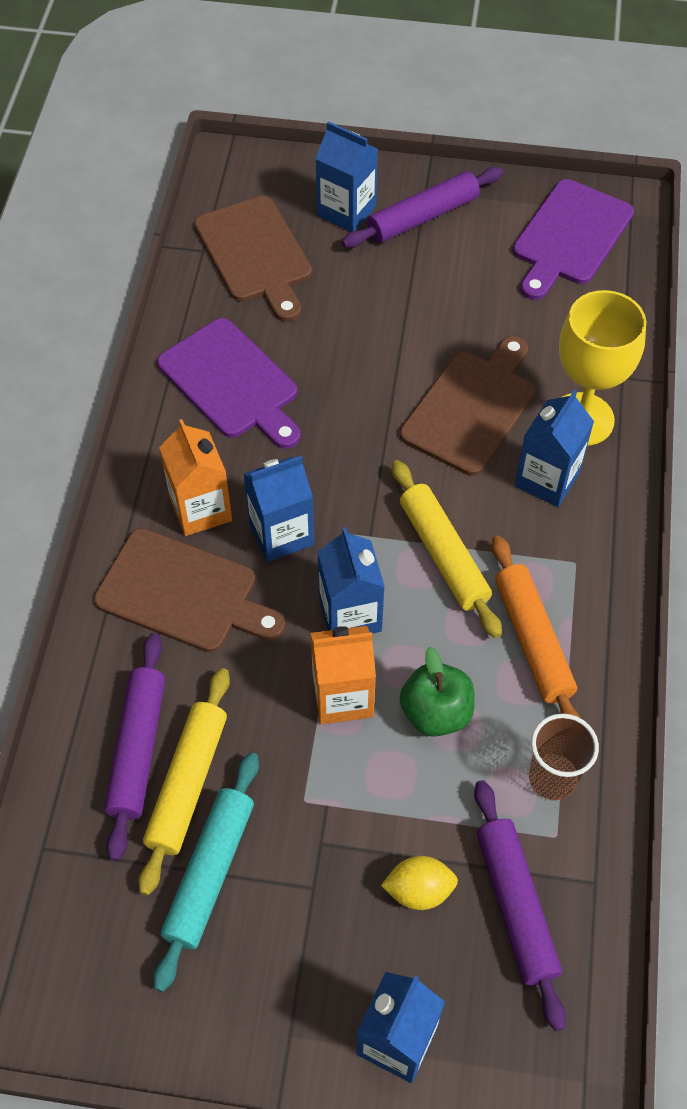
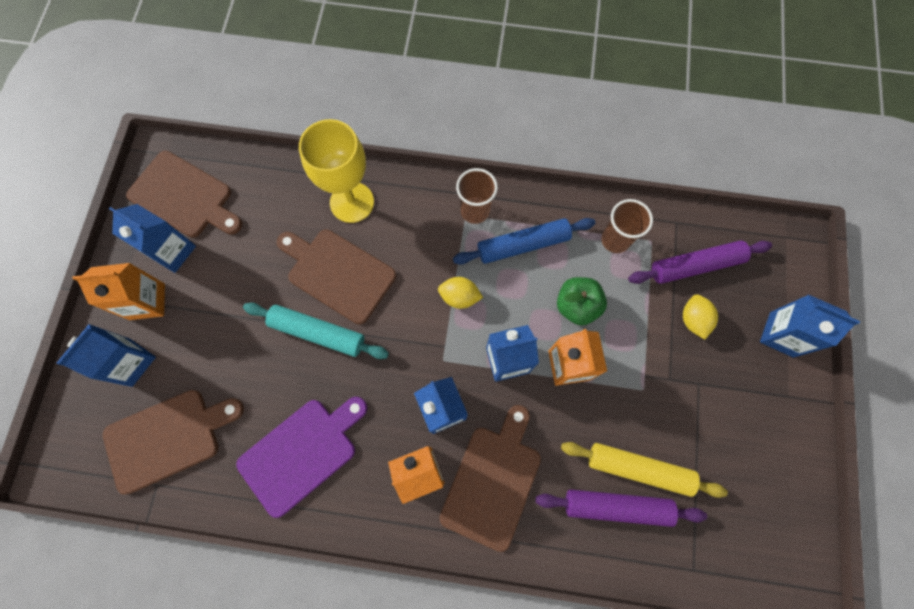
camera: 90 degrees left, 15 degrees up
(210, 873) = (697, 450): turquoise rolling pin -> turquoise rolling pin (318, 332)
(423, 217) = (147, 301): purple rolling pin -> orange carton
(444, 554) = (459, 297): yellow rolling pin -> yellow lemon
(533, 640) = (523, 245): orange rolling pin -> blue rolling pin
(547, 479) = (400, 228): blue carton -> blue carton (172, 251)
(569, 237) = (184, 197): purple cutting board -> brown cutting board
(584, 575) = (475, 211): none -> brown cup

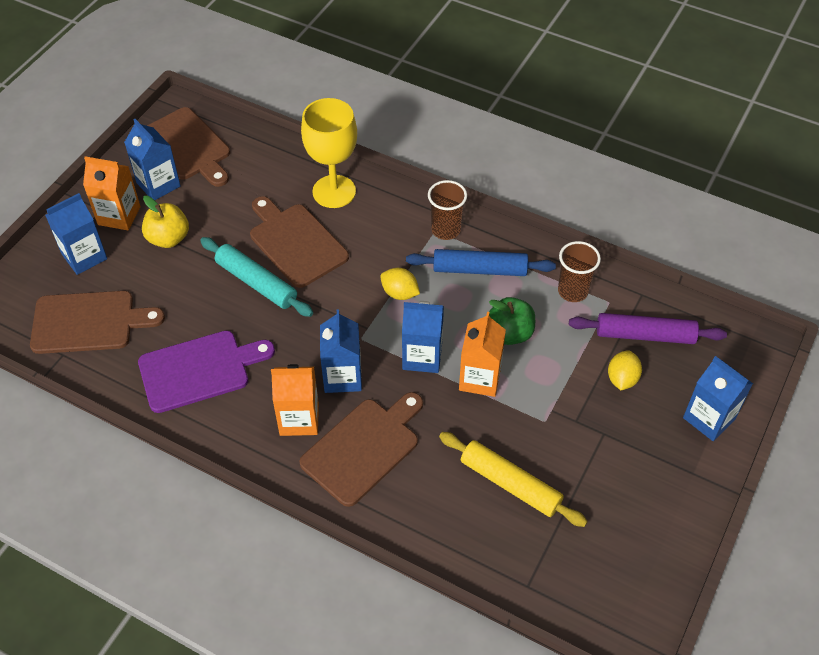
camera: 20 degrees right, 20 degrees down
(209, 311) = (168, 238): none -> yellow apple
(616, 506) = (474, 507): purple rolling pin -> none

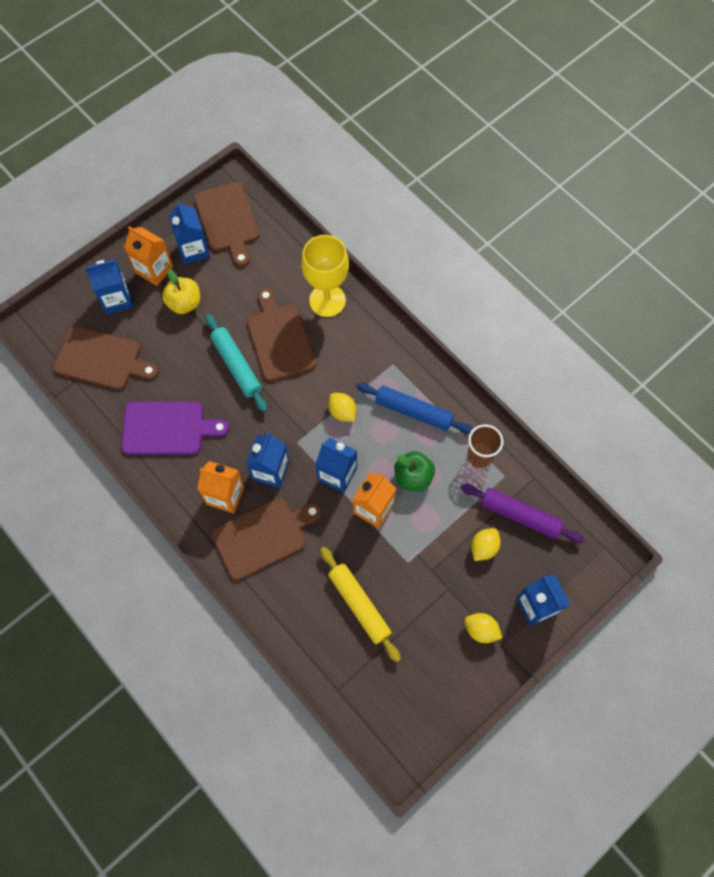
camera: 20 degrees right, 15 degrees up
(445, 230) = (401, 366): brown cup -> none
(661, 464) = (481, 630): none -> yellow lemon

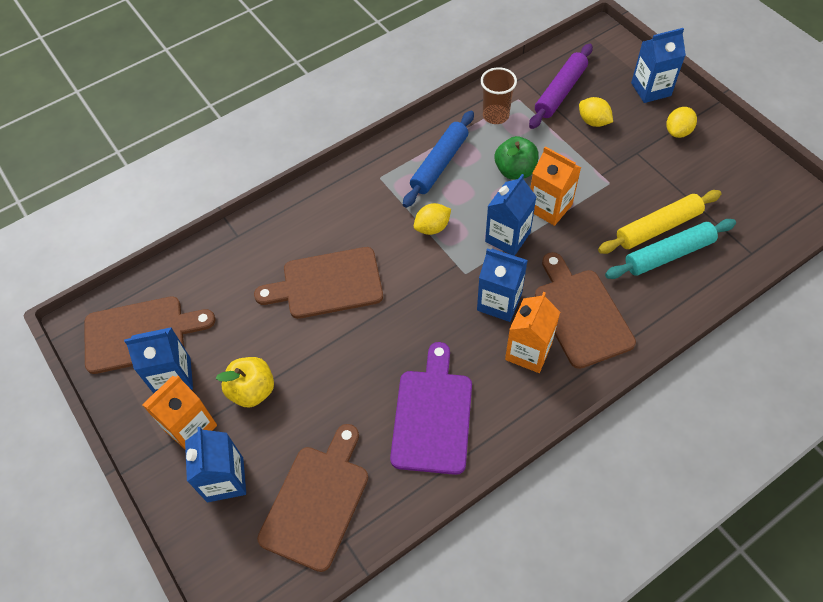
camera: 80 degrees left, 10 degrees down
(237, 365) = (355, 332): turquoise rolling pin -> turquoise rolling pin (668, 254)
(327, 300) = (286, 233): yellow goblet -> none

